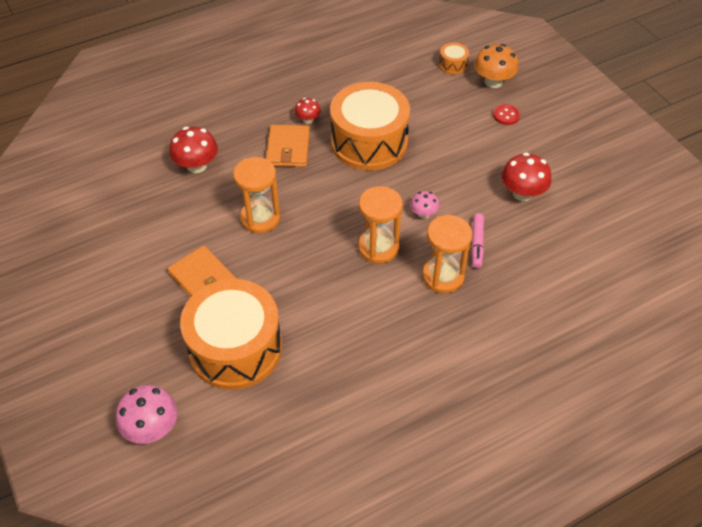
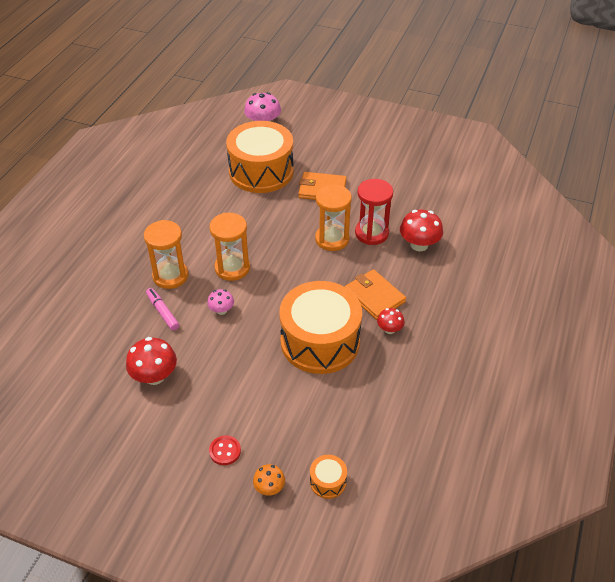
camera: 140 degrees right, 5 degrees down
(220, 201) = (371, 233): none -> red hourglass
(493, 81) = (269, 488): orange mushroom -> orange mushroom, size x0.58

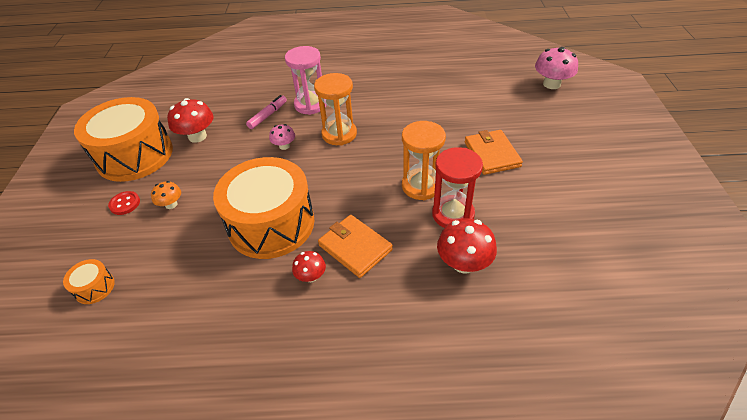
camera: 70 degrees right, 0 degrees up
(170, 276) = (310, 104): orange hourglass -> pink hourglass
(261, 171) = (482, 106): orange drum -> orange drum (135, 155)
(269, 488) = (86, 246): orange mushroom -> orange mushroom (171, 204)
(374, 296) = (355, 247): orange wallet -> orange wallet turned 75 degrees counterclockwise

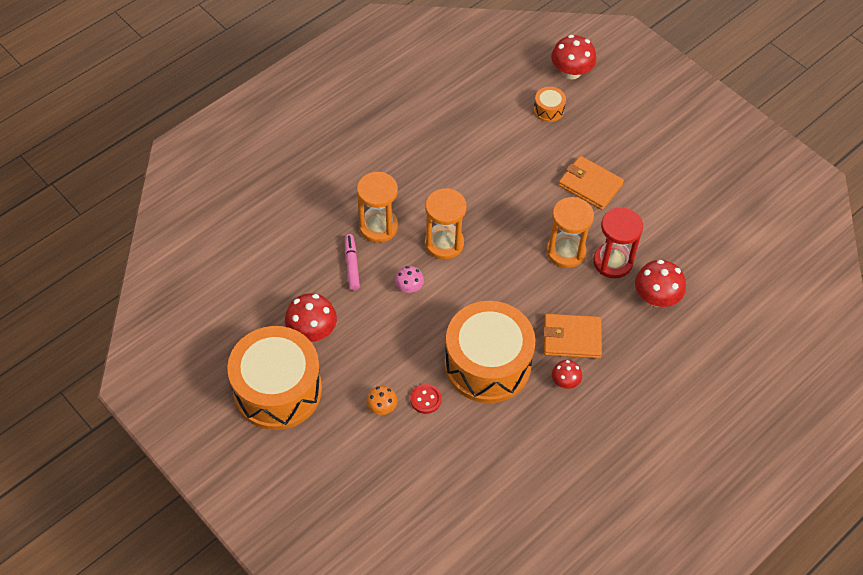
camera: 45 degrees left, 10 degrees up
(94, 287) = (416, 508): orange drum -> orange drum (548, 110)
(125, 204) = (339, 436): red button -> red button (425, 399)
(310, 104) = (378, 227): pink hourglass -> orange hourglass
(551, 84) = (571, 72): pink mushroom -> red mushroom

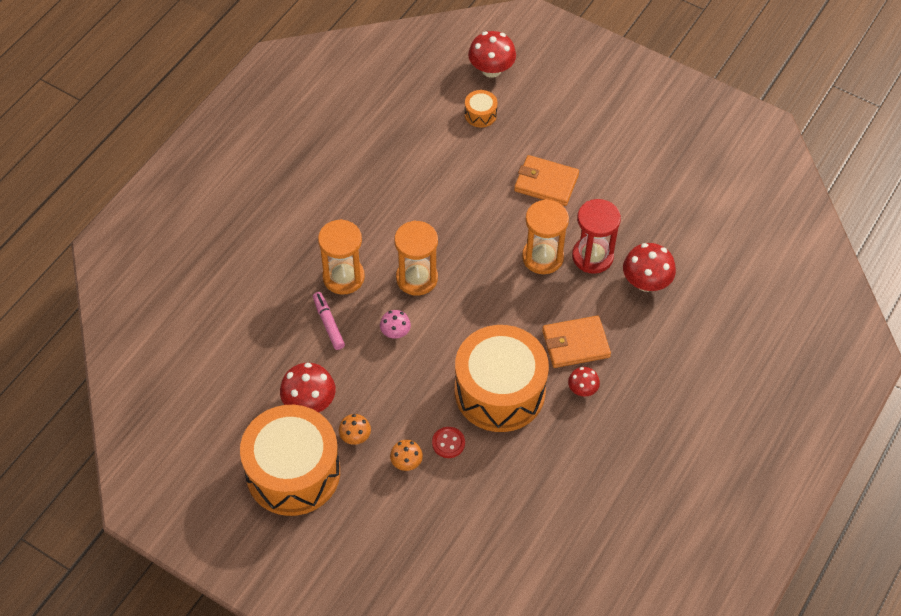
camera: 15 degrees left, 0 degrees up
(343, 372) = (355, 437): none -> orange mushroom

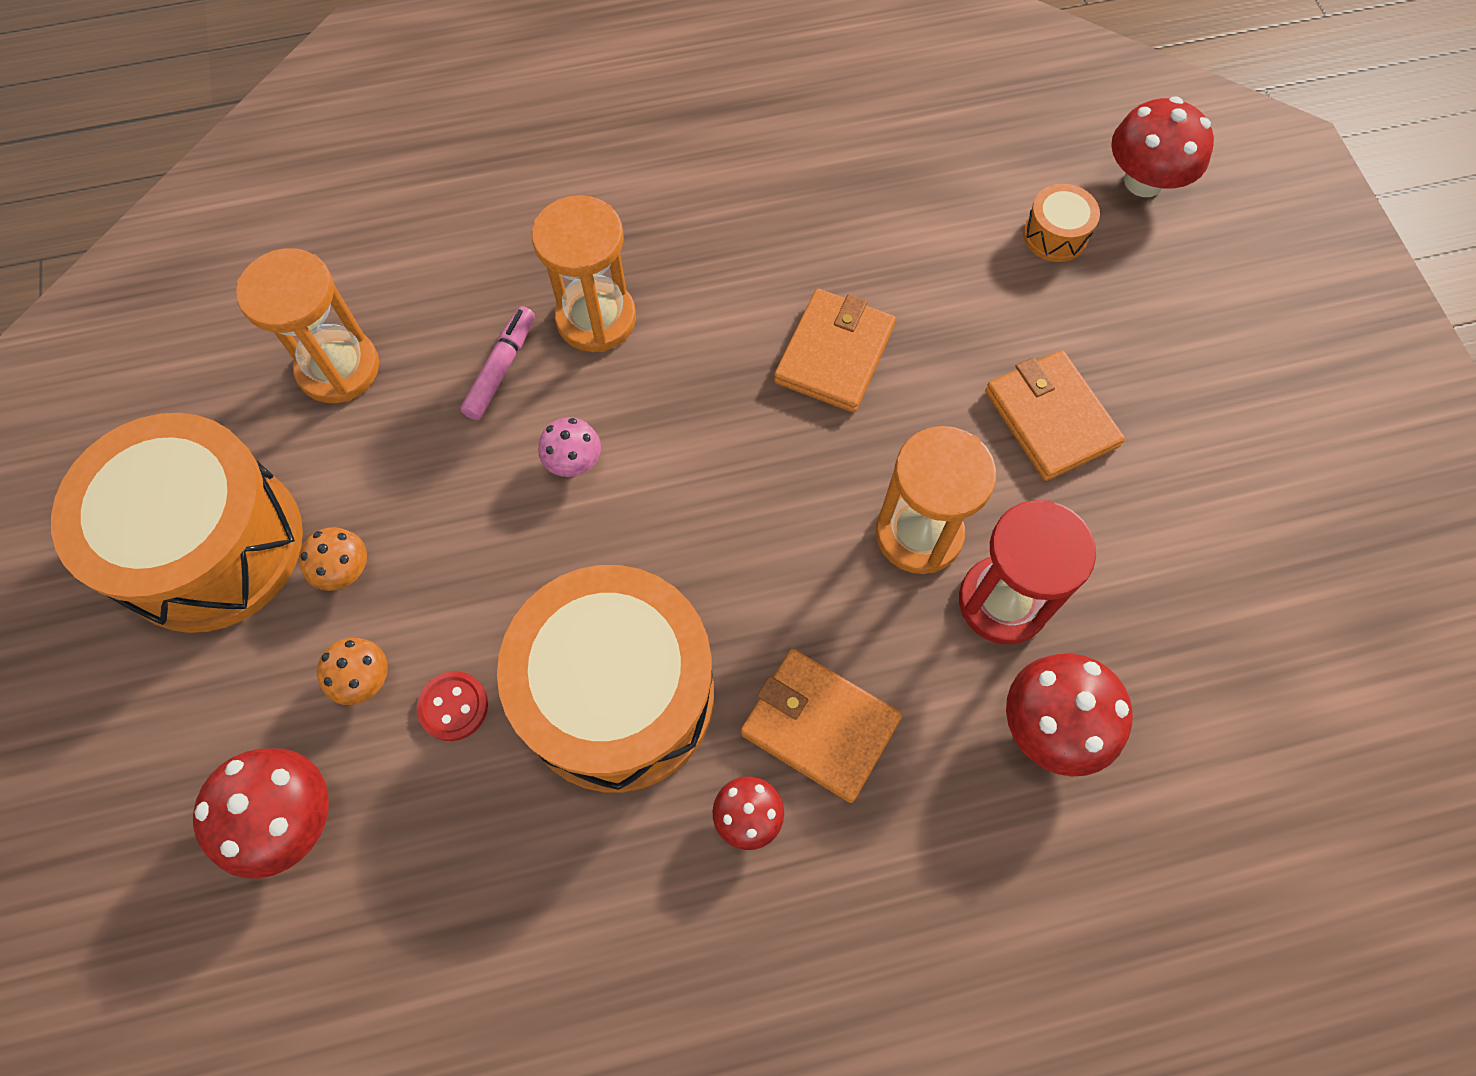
camera: 45 degrees right, 10 degrees up
(309, 402) = (347, 461): red mushroom -> red mushroom (288, 819)
(417, 278) = (693, 405): orange hourglass -> orange hourglass (338, 368)
(447, 219) = (834, 354): none -> orange wallet

